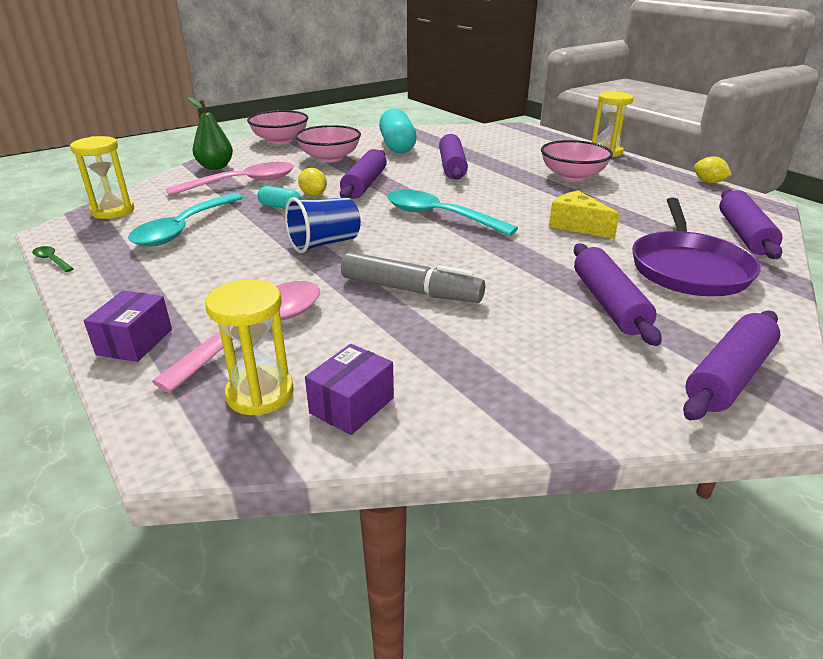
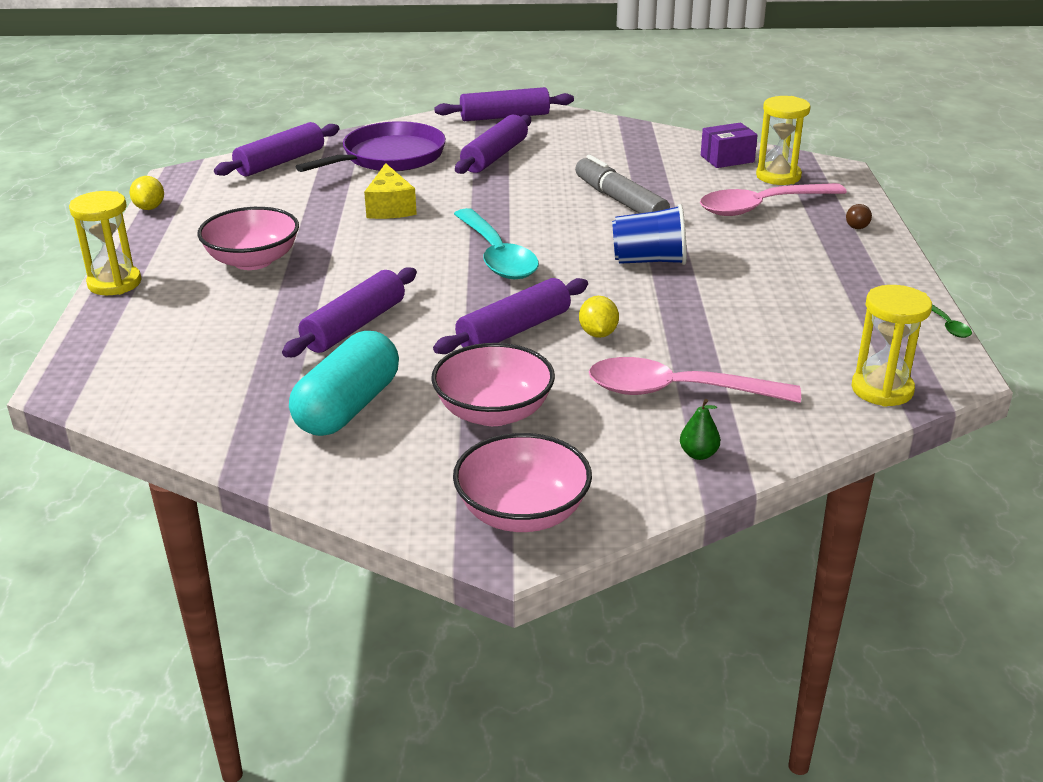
camera: 145 degrees left, 0 degrees up
(135, 342) = (857, 225): purple box -> brown light bulb
(184, 229) = (791, 326): turquoise spoon -> none
(215, 167) = (698, 454): green pear -> green pear, size x0.55
(280, 207) = (656, 326): turquoise capsule -> none

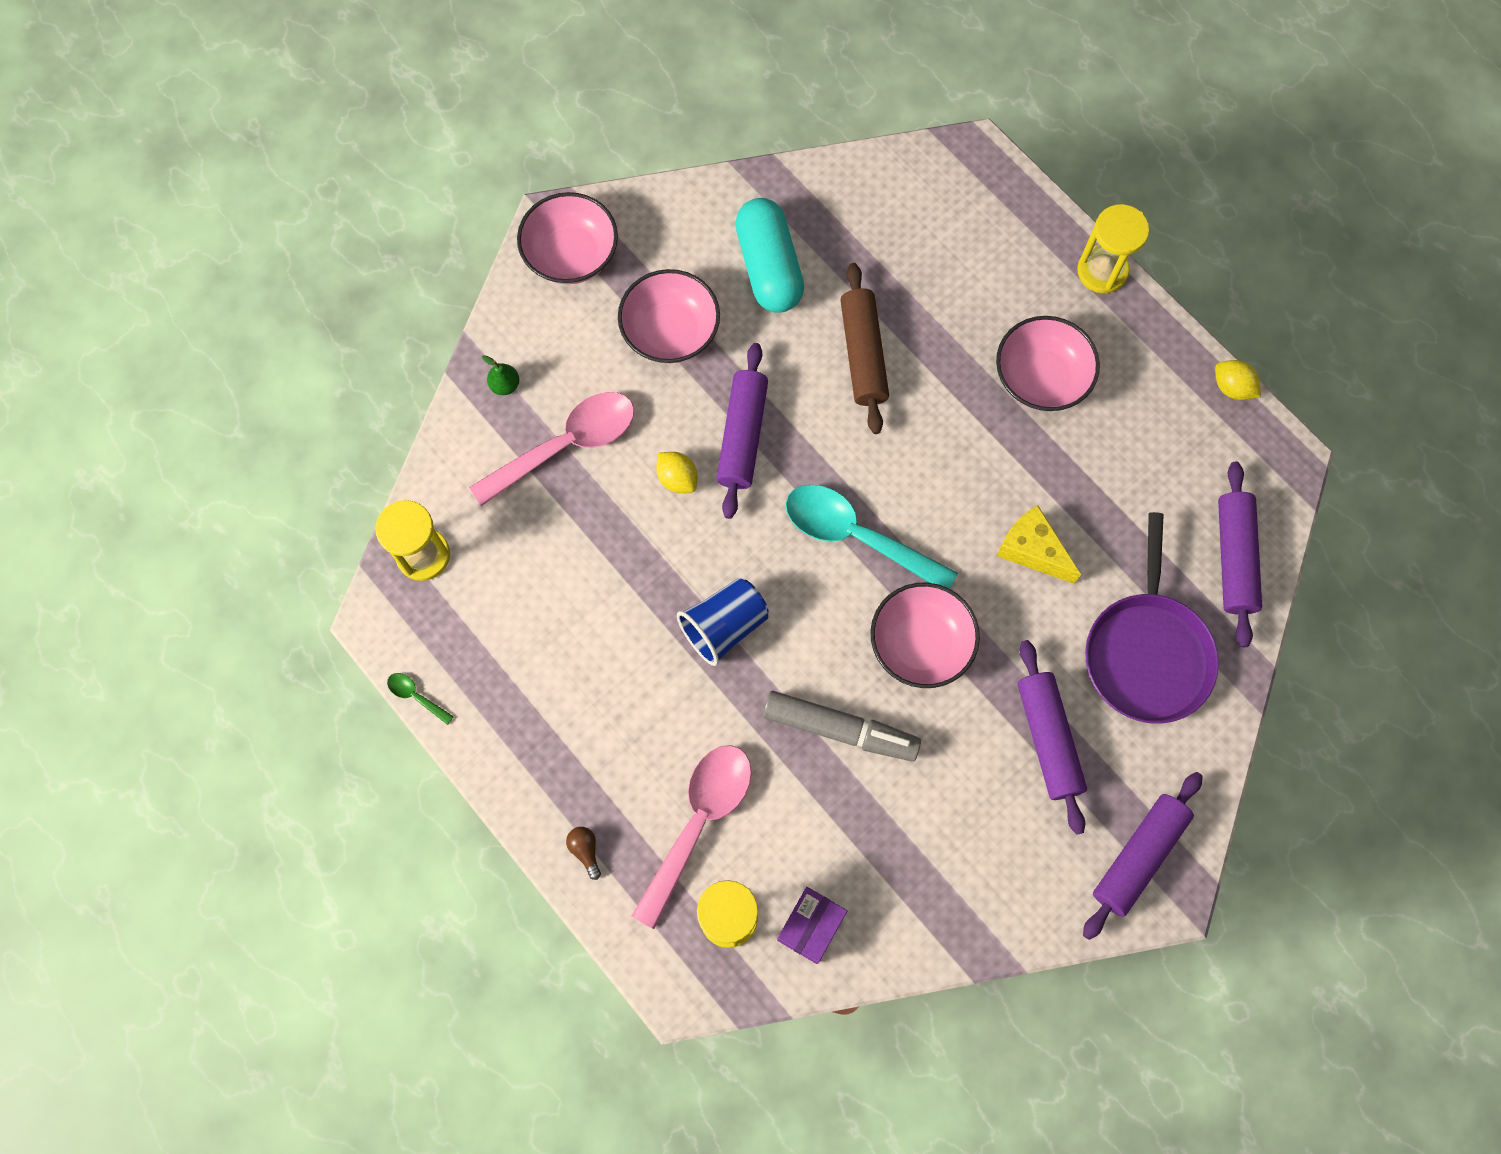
camera: 140 degrees right, 40 degrees up
(354, 326) = (863, 354): purple rolling pin -> brown rolling pin
(520, 206) = (920, 644): none -> pink bowl

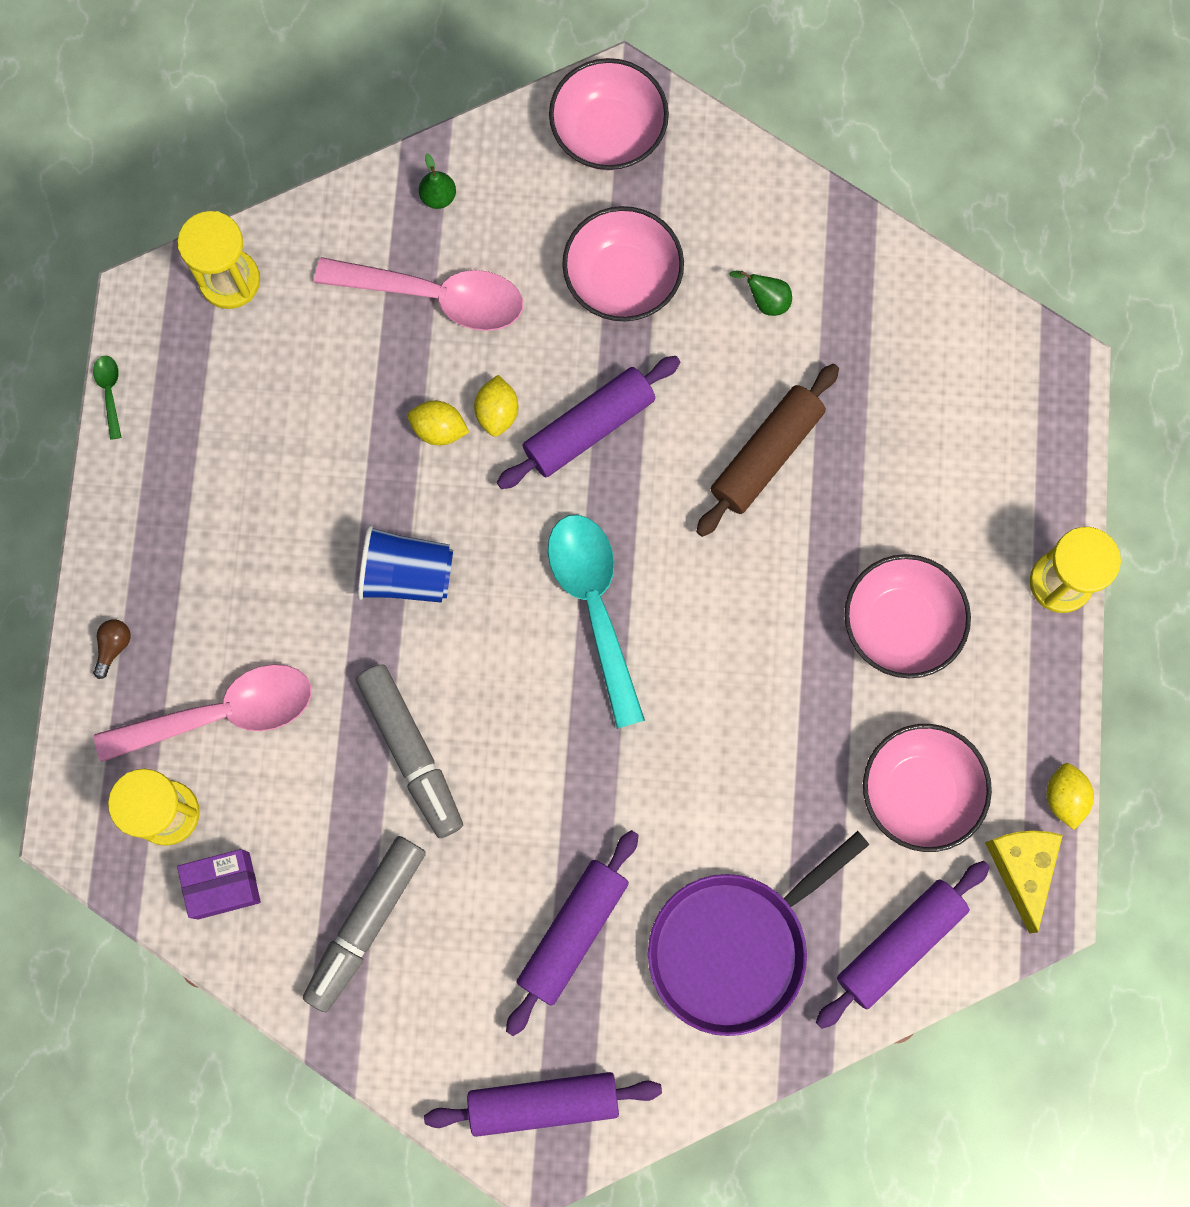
camera: 45 degrees right, 5 degrees up
(652, 522) = (439, 429): none -> yellow lemon
(769, 267) = (766, 301): turquoise capsule -> green pear
(920, 644) = (551, 749): pink bowl -> pink bowl (919, 792)
(922, 859) = (366, 923): none -> grey marker
(1032, 550) = (730, 764): yellow cheese -> yellow cheese (1022, 868)

